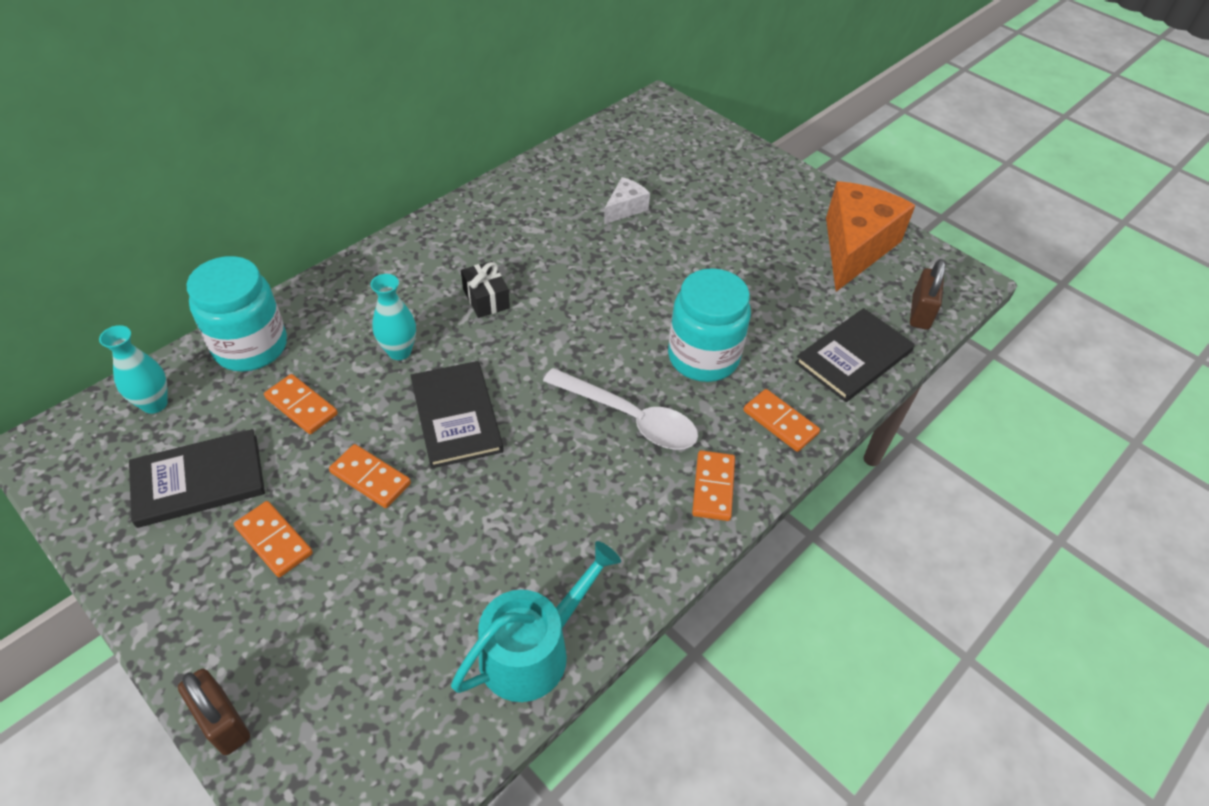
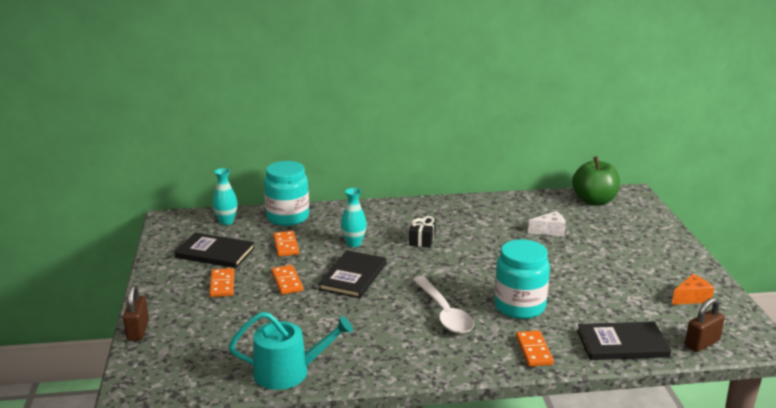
camera: 40 degrees right, 25 degrees down
(630, 134) = (594, 201): none -> green apple
(713, 487) = (457, 358): orange domino -> none
(855, 247) = (691, 298): orange cheese -> orange cheese, size x0.48

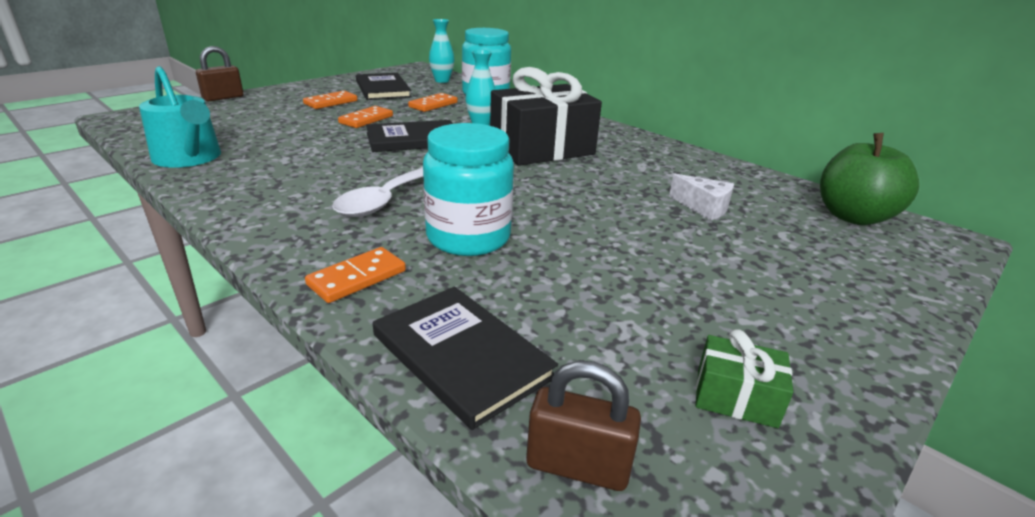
camera: 50 degrees right, 5 degrees up
(422, 240) = (541, 148): black gift -> black gift, size x2.25
(691, 298) = (736, 397): orange cheese -> green gift

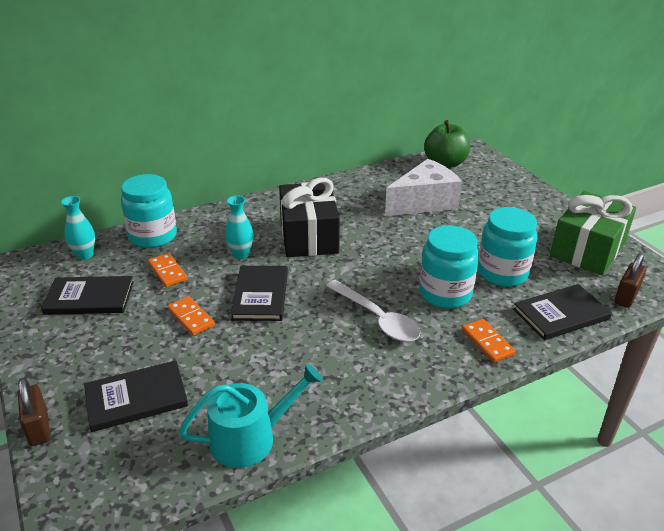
camera: 70 degrees left, 5 degrees up
(253, 117) = (136, 398): none -> black book
(330, 102) = (117, 338): orange domino -> none
(556, 285) = (502, 273): none -> turquoise jar
(703, 208) = (424, 202): white cheese -> white cheese, size x2.10
(736, 397) = (587, 249): green gift -> green gift, size x2.25

